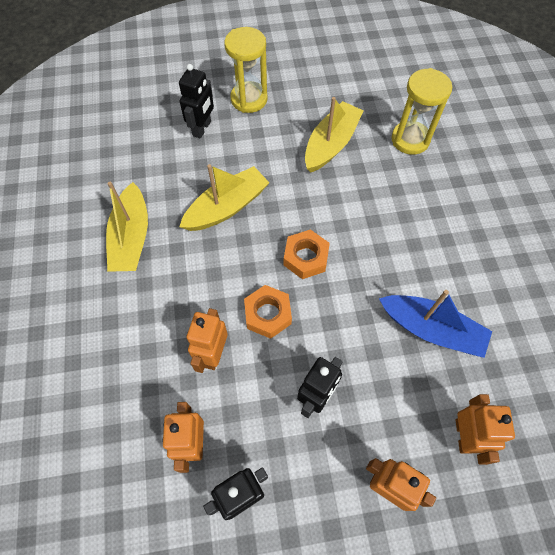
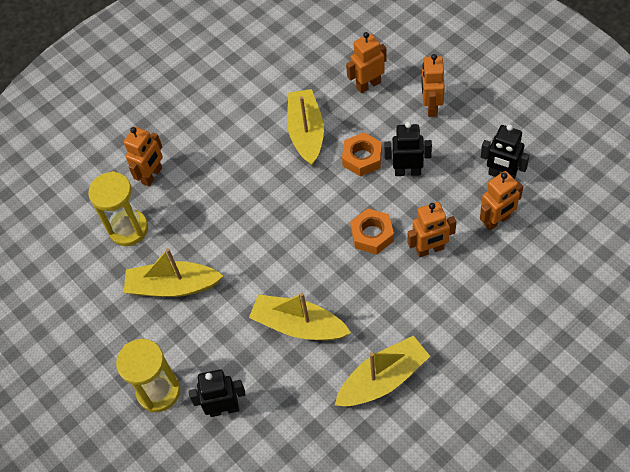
camera: 115 degrees left, 5 degrees down
(306, 257) = (305, 238): orange nut -> orange nut (362, 158)
(431, 329) = (306, 133): blue boat -> yellow boat
(458, 179) = (152, 176): none -> orange robot

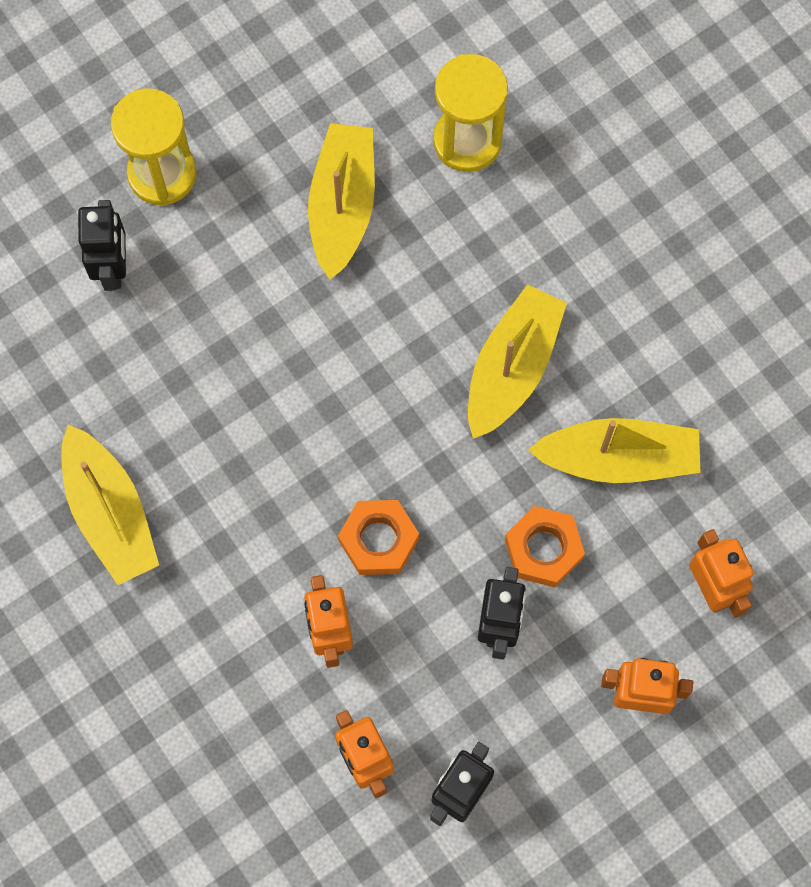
camera: 90 degrees right, 15 degrees up
(152, 176) = (571, 184): orange robot -> none
(298, 325) = (231, 395): yellow boat -> yellow boat (512, 367)

